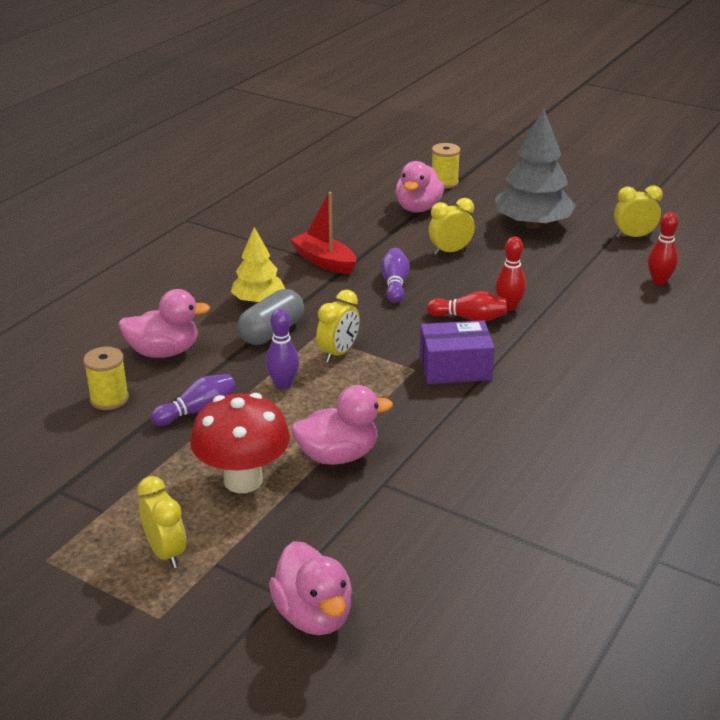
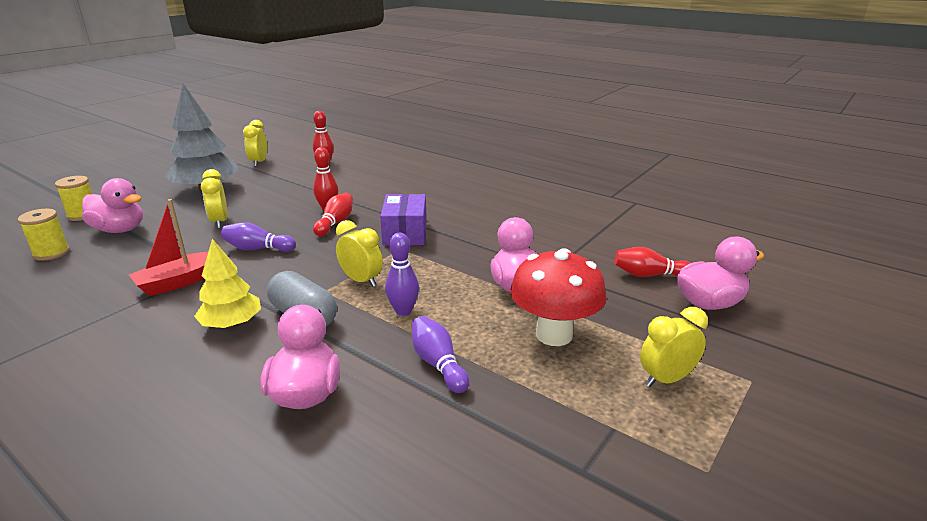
camera: 85 degrees left, 5 degrees down
(109, 399) = (397, 438): yellow spool -> yellow spool (51, 253)
(381, 568) = (649, 275): none -> red bowling pin

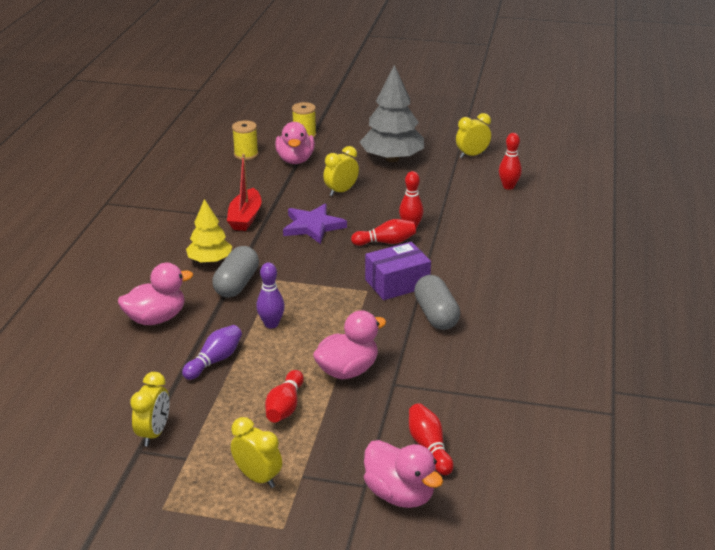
camera: 65 degrees right, 5 degrees up
(180, 282) = (245, 218): red boat -> red boat turned 105 degrees counterclockwise
(257, 249) = (313, 226): purple bowling pin -> purple star
(361, 281) = (300, 290): yellow clock -> yellow clock (154, 433)
(468, 229) = (436, 315): none -> grey capsule
(554, 335) = (285, 407): red mushroom -> red bowling pin

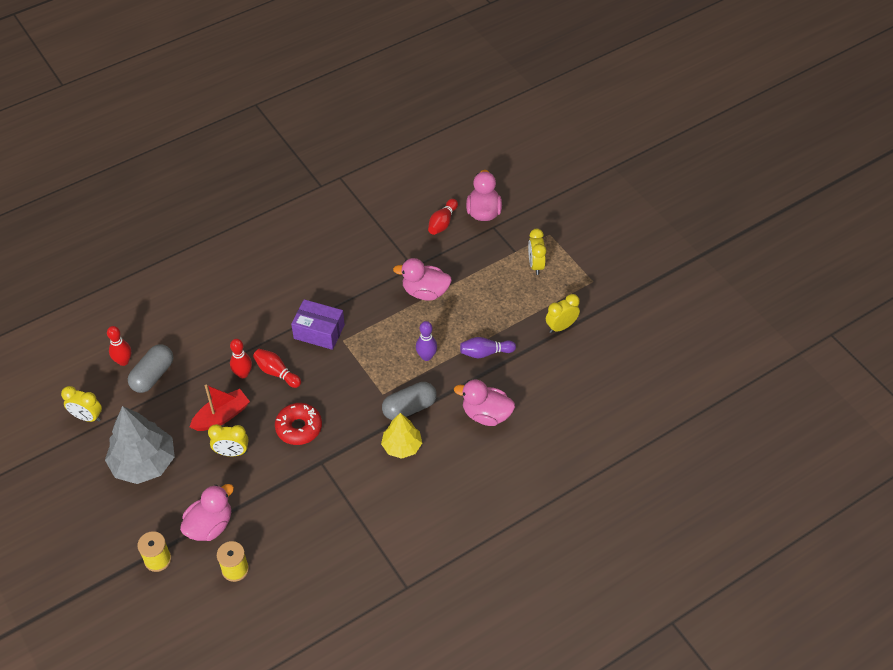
camera: 135 degrees left, 20 degrees up
(245, 218) = (330, 477): red boat -> red boat (221, 416)
(285, 407) = (481, 294): red bowling pin -> none
(313, 226) = (299, 428): purple star -> red donut
(436, 315) = (332, 292): grey capsule -> grey capsule (153, 375)

